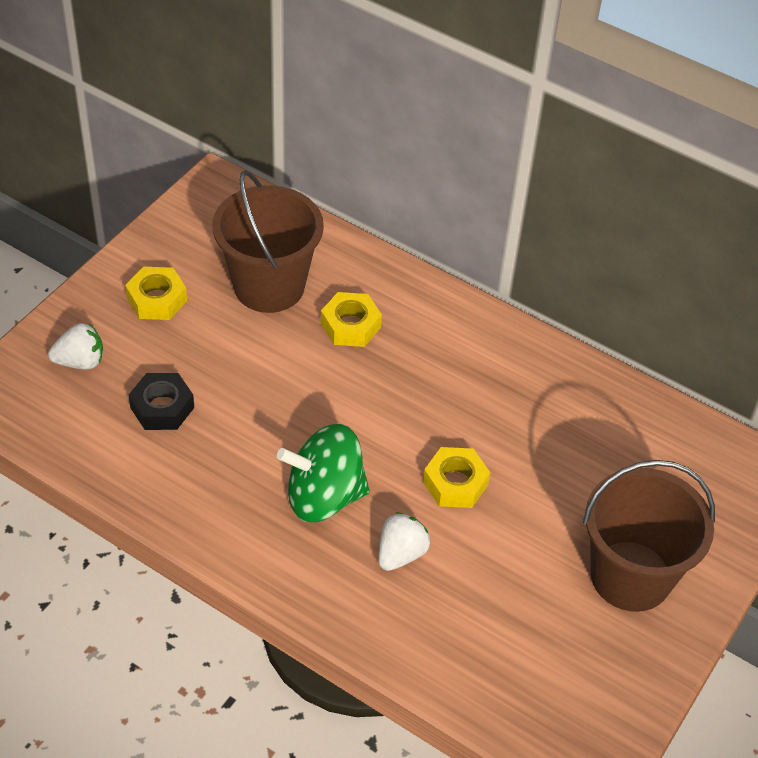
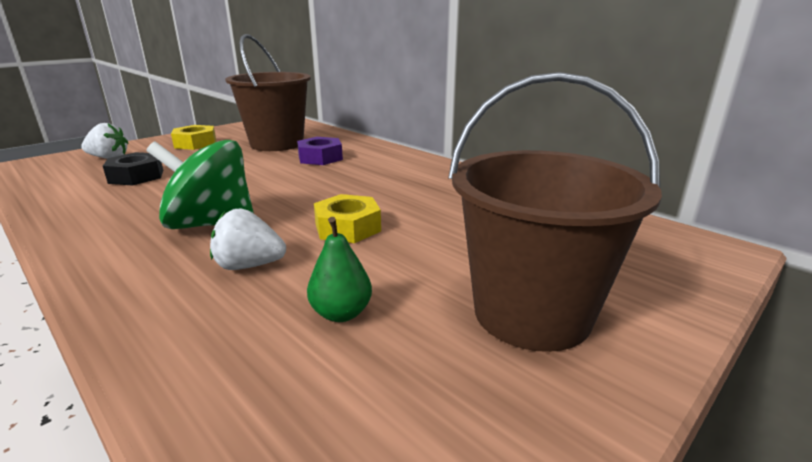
camera: 15 degrees right, 25 degrees down
(350, 325) = (320, 158): yellow nut -> purple nut
(400, 554) = (249, 266): white strawberry -> white strawberry turned 135 degrees counterclockwise
(500, 597) = (341, 313): none -> green pear

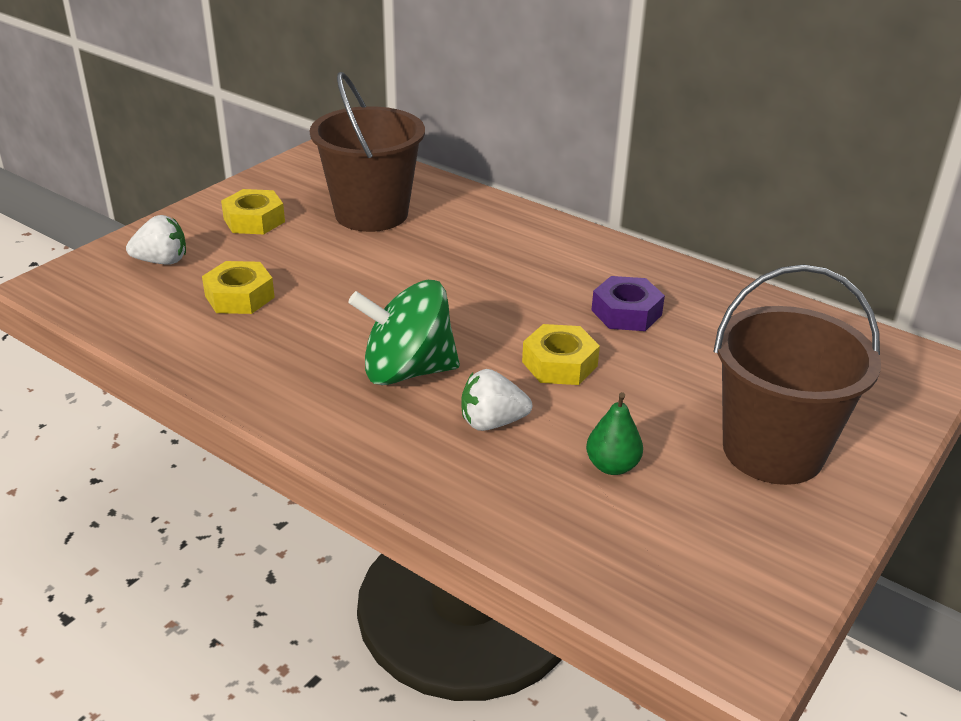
camera: 10 degrees left, 10 degrees up
(136, 176) = (239, 296): black nut -> yellow nut
(320, 158) = (452, 242): purple nut -> purple nut (626, 312)

